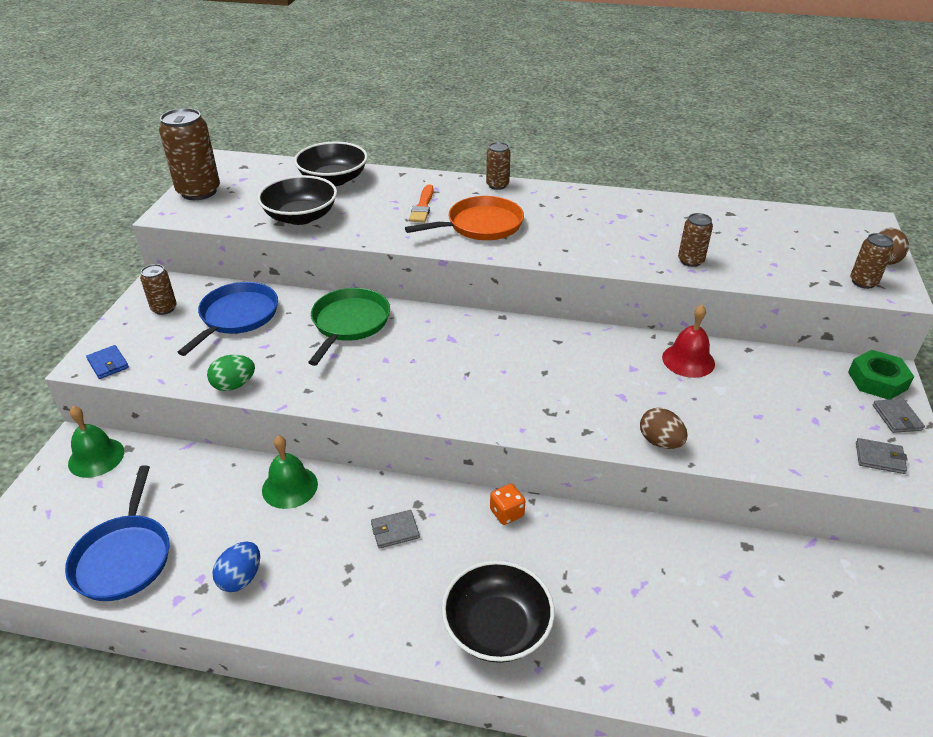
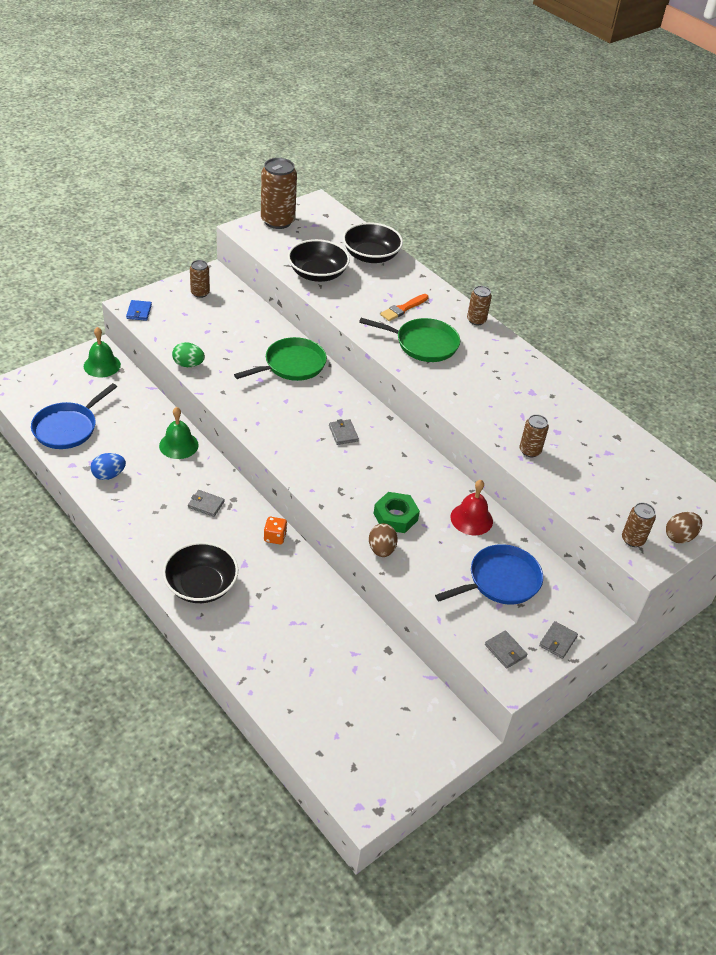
camera: 35 degrees right, 5 degrees up
(237, 316) = (234, 322): blue pan -> blue pan (500, 581)
(480, 356) = (343, 433): none -> grey wallet
(481, 225) = (423, 344): orange pan -> green pan
(877, 380) = (583, 614): green nut -> green nut (395, 517)

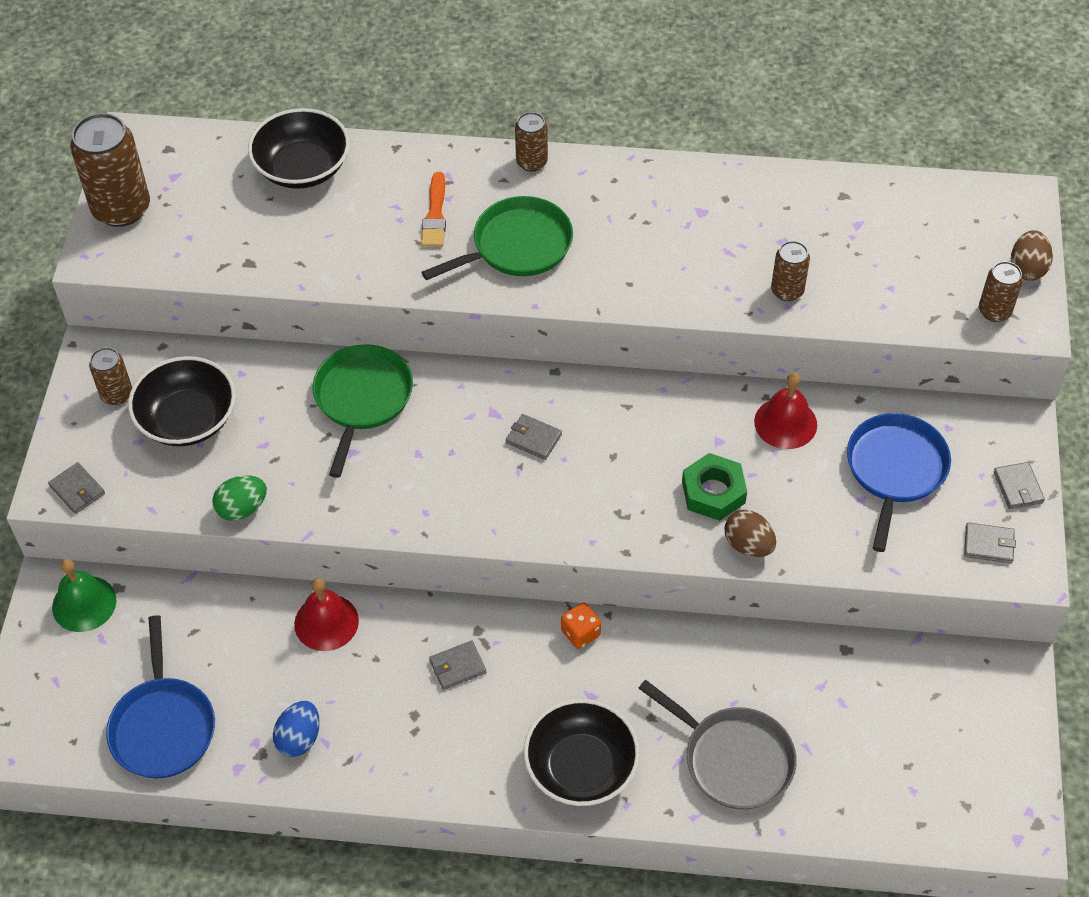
camera: 40 degrees left, 10 degrees up
(139, 312) = (77, 490): blue wallet -> grey wallet
(178, 445) = (326, 622): green bell -> red bell
(271, 644) = (733, 759): none -> grey pan
(317, 274) = (275, 248): black bowl -> black bowl (187, 419)

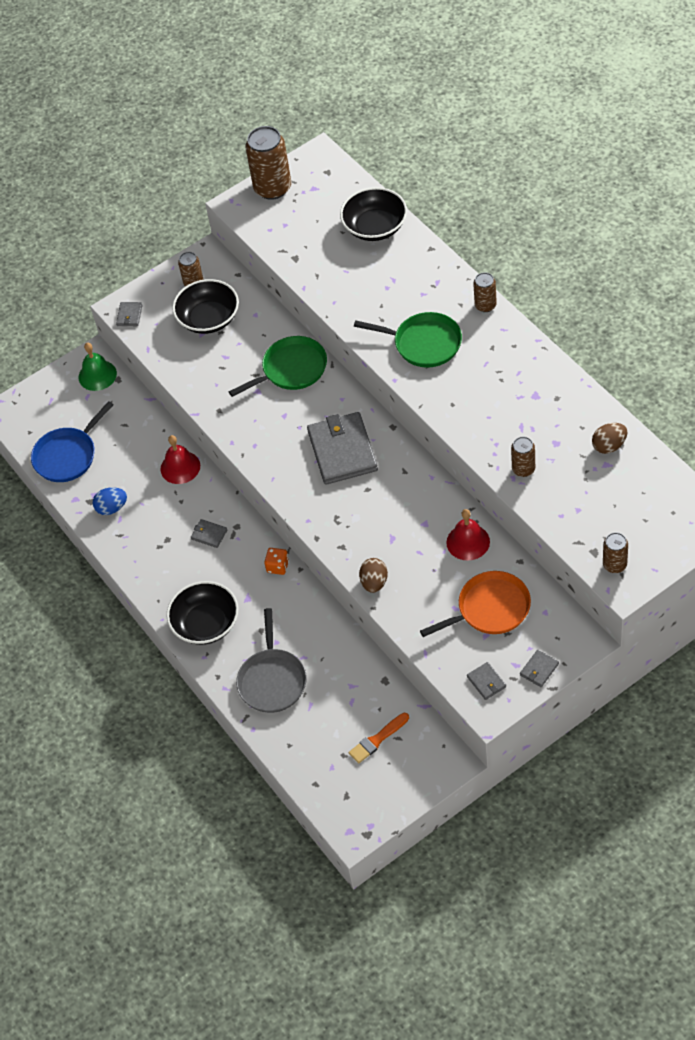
camera: 55 degrees right, 0 degrees up
(242, 508) = (183, 379): green egg -> none
(435, 215) = (406, 298): orange brush -> orange brush (377, 739)
(533, 438) = (342, 451): grey wallet -> grey wallet, size x2.33
(713, 492) = (390, 545): green nut -> none
(895, 470) = (490, 609): blue pan -> orange pan
(1027, 268) = (664, 558): brown egg -> brown egg (609, 446)

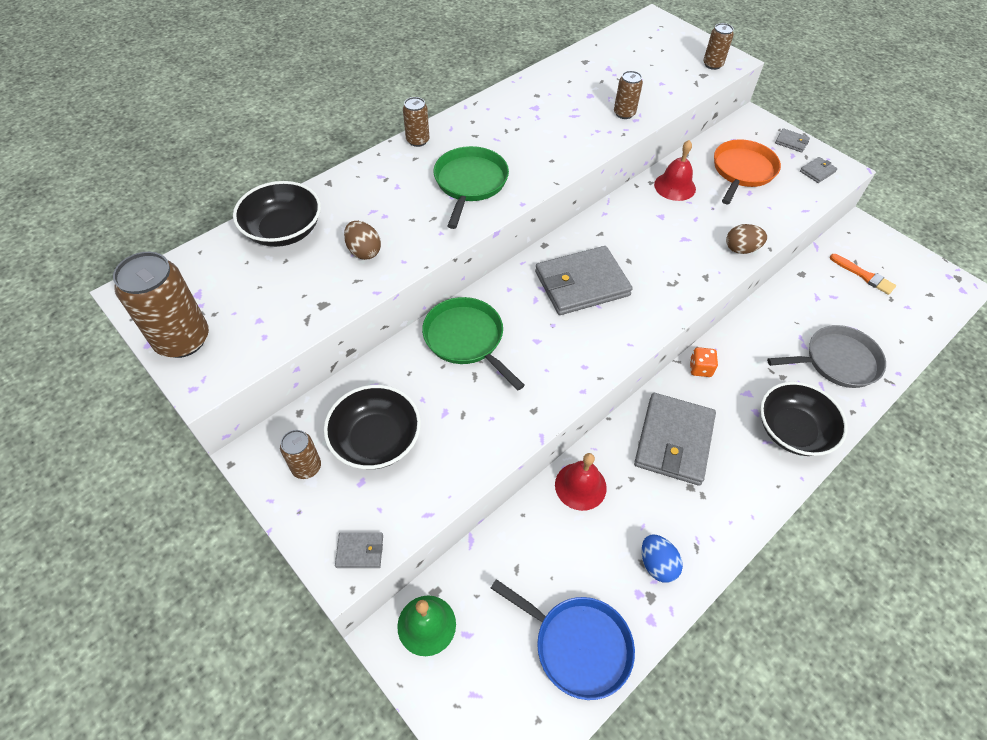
camera: 105 degrees left, 0 degrees up
(209, 534) = (674, 441): grey wallet -> grey wallet, size x2.33
(490, 609) = (742, 171): orange pan -> orange pan turned 60 degrees clockwise
(609, 446) = (588, 66): brown egg -> brown egg (364, 251)

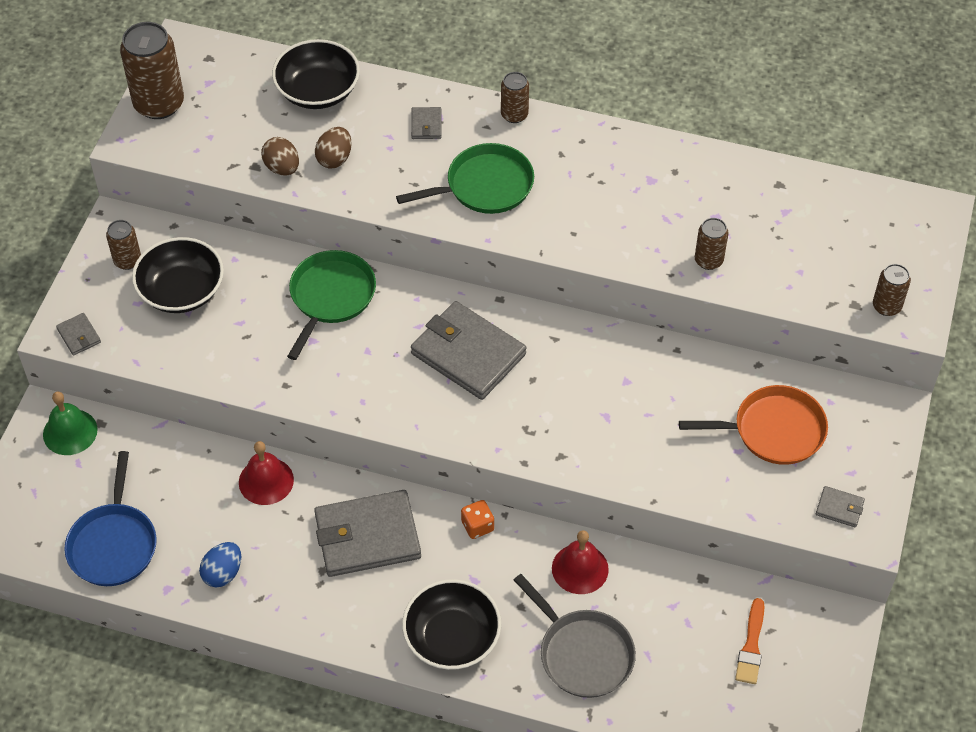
camera: 60 degrees right, 0 degrees up
(674, 186) = (688, 375): red bell -> red bell (580, 568)
(741, 249) = (630, 474): brown egg -> brown egg (282, 168)
(791, 142) = (878, 463): grey wallet -> grey wallet (426, 125)

